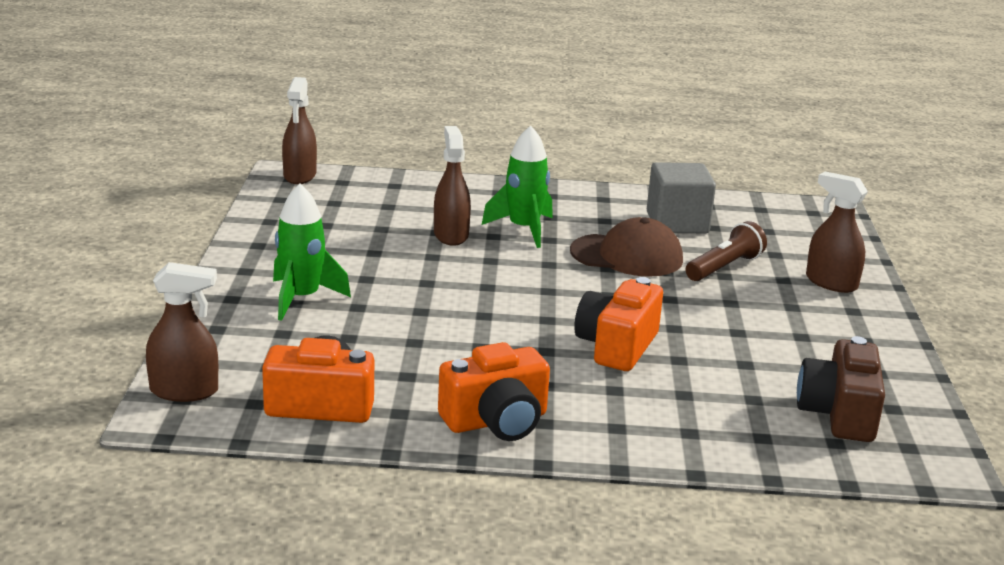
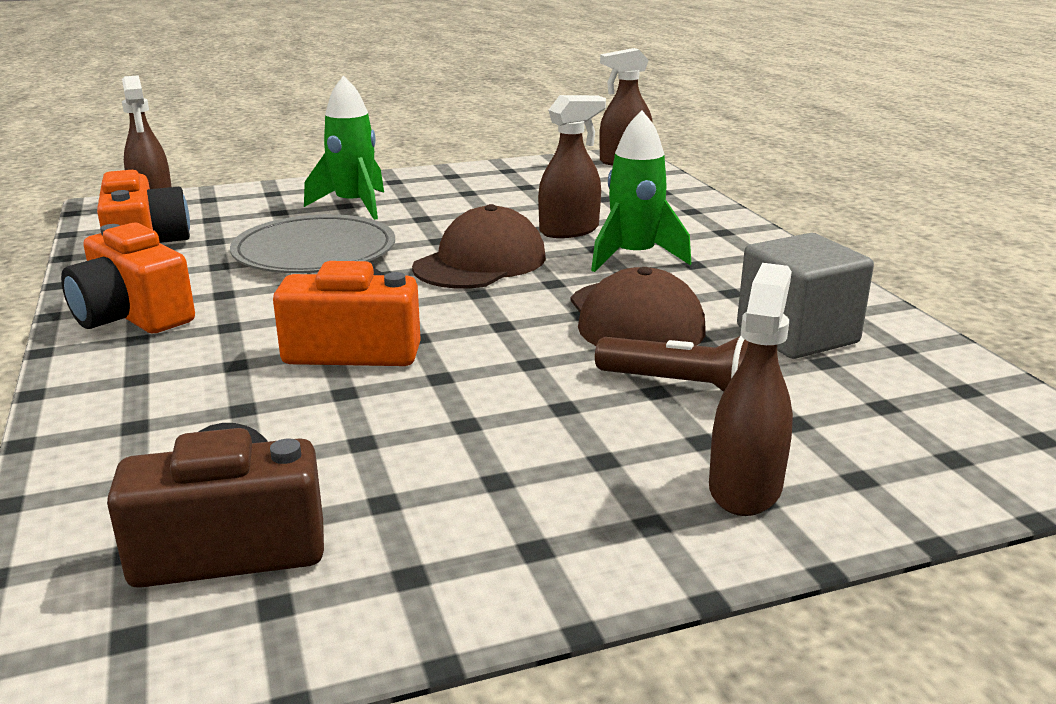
camera: 70 degrees right, 0 degrees up
(410, 332) = (314, 251): none -> grey plate
(490, 278) = (480, 262): none -> brown cap

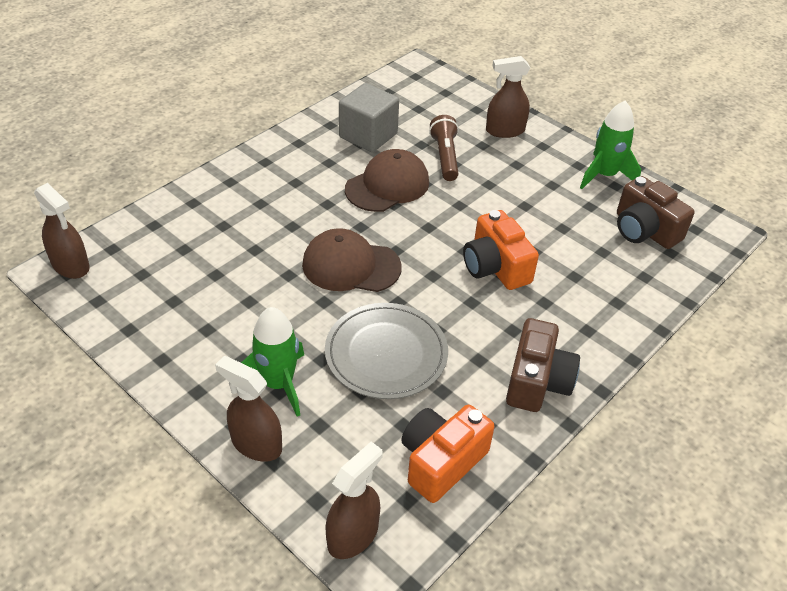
camera: 120 degrees left, 20 degrees up
(133, 316) = (537, 381): orange camera -> brown camera
(569, 230) = (268, 246): brown spray bottle -> brown spray bottle (256, 444)
(634, 257) = (300, 206): green rocket -> green rocket (604, 175)

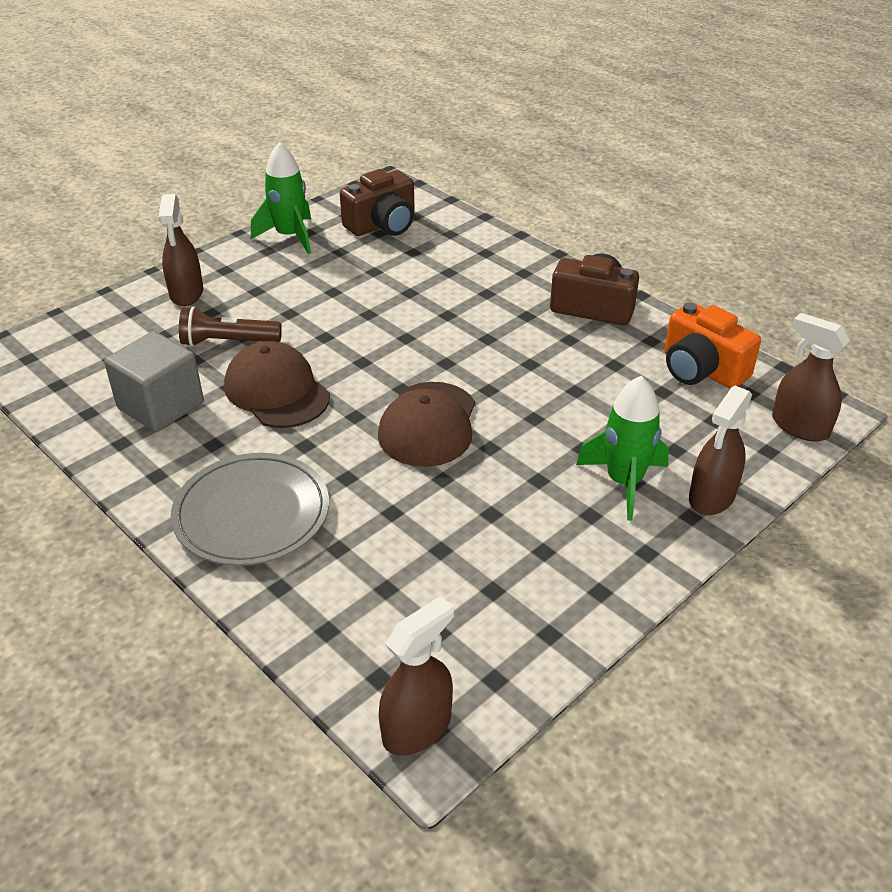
camera: 85 degrees left, 5 degrees down
(386, 353) = (568, 400): grey plate -> grey plate (251, 513)
(495, 267) = (434, 319): orange camera -> none

